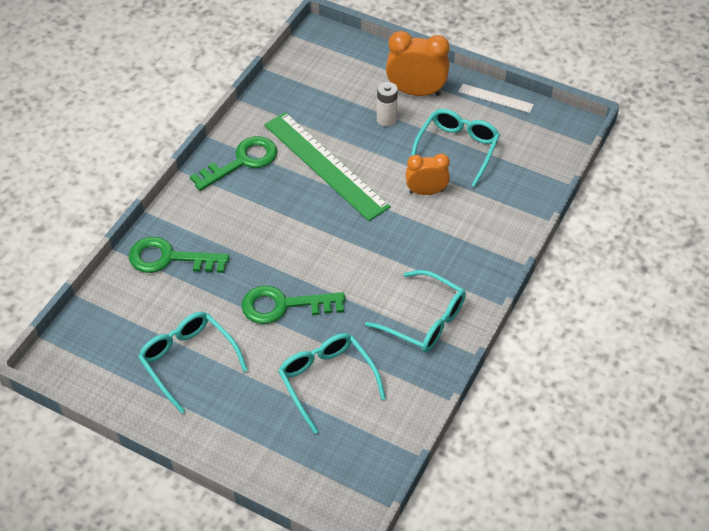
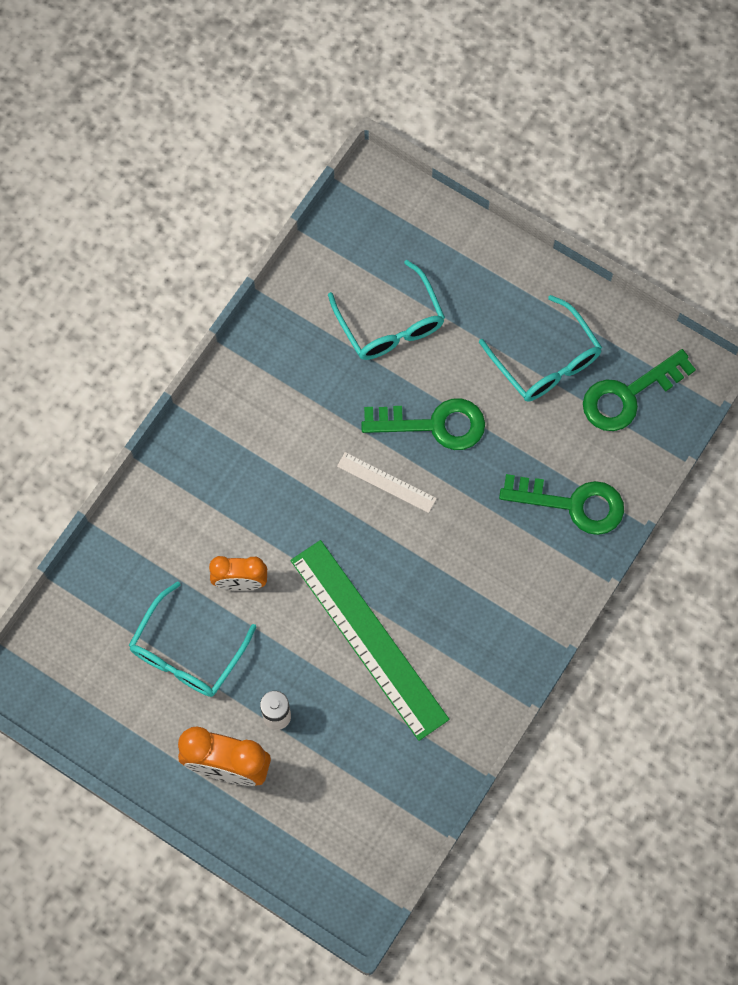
camera: 175 degrees left, 20 degrees up
(242, 161) = (481, 655): green key -> green key (628, 395)
(424, 320) = (270, 391): turquoise glasses -> none
(495, 98) = (115, 744): white ruler -> white ruler (386, 482)

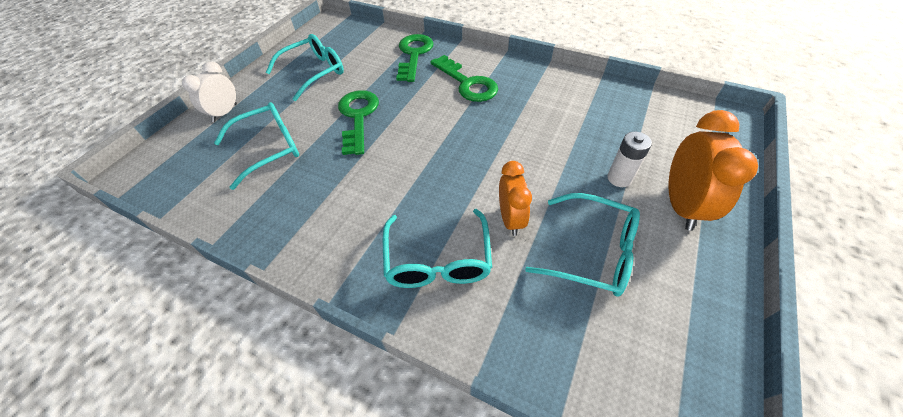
camera: 95 degrees left, 20 degrees down
(204, 503) = (438, 260): none -> turquoise glasses
(368, 639) = (533, 133): green ruler -> none
(386, 482) = (405, 137): white ruler -> none
(469, 258) = (225, 113): none -> white clock
(628, 395) = (341, 41): green key -> green key (467, 83)

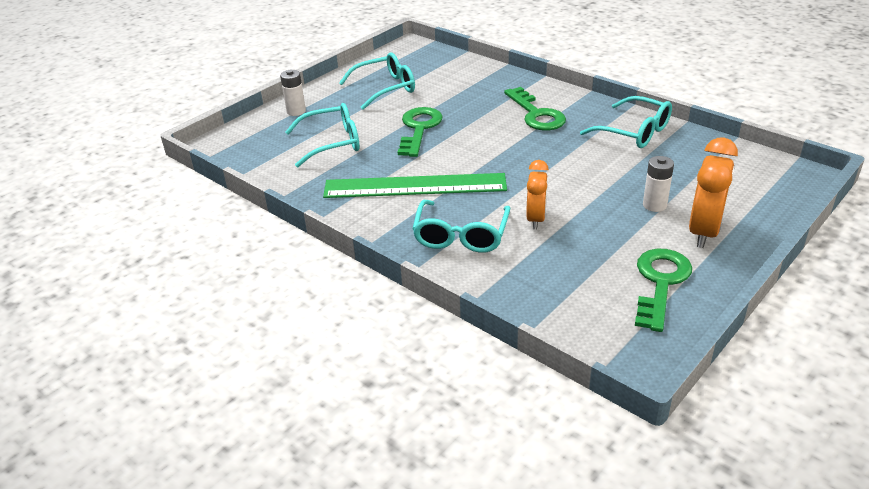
camera: 15 degrees right, 15 degrees down
(225, 113) = (296, 111): white clock -> white battery
(370, 194) = (415, 186): none -> green ruler
(414, 54) = (490, 84): green key -> green key (660, 283)
(592, 252) = (600, 250): turquoise glasses -> turquoise glasses (634, 132)

